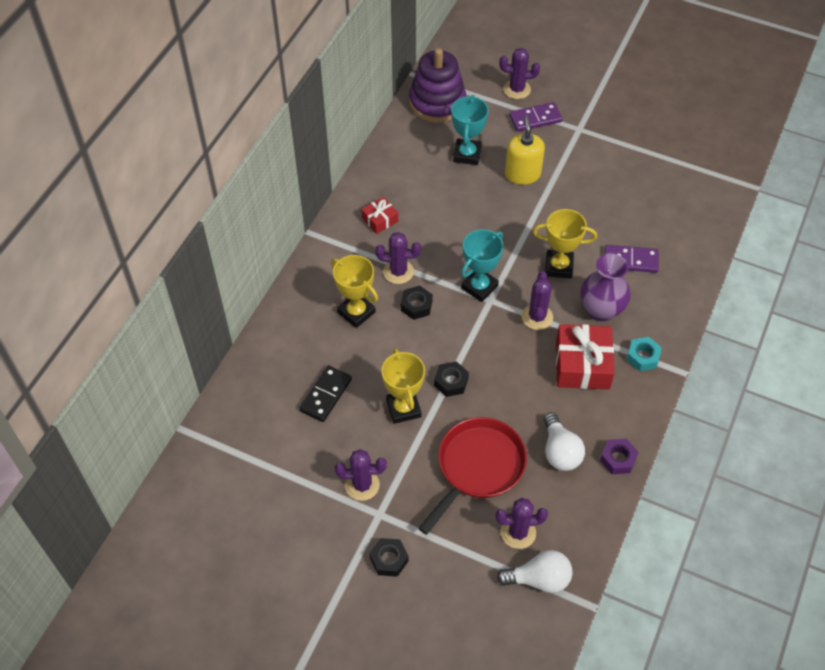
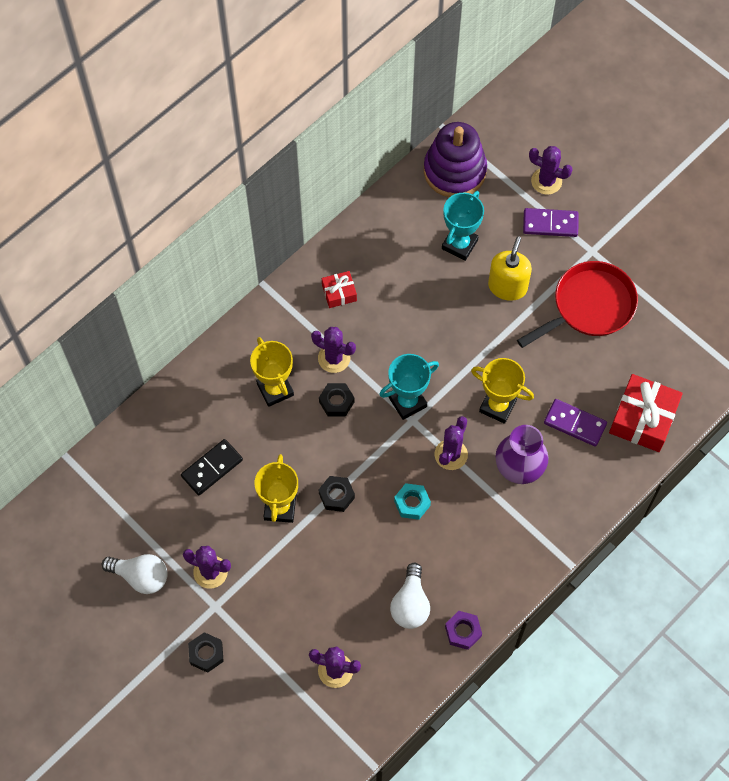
camera: 20 degrees right, 10 degrees up
(478, 467) = (325, 592): red pan -> red pan (589, 306)
(539, 579) = (335, 722): white light bulb -> white light bulb (141, 576)
(582, 364) = (473, 521): red gift -> red gift (643, 418)
(643, 357) = (537, 534): turquoise nut -> turquoise nut (412, 503)

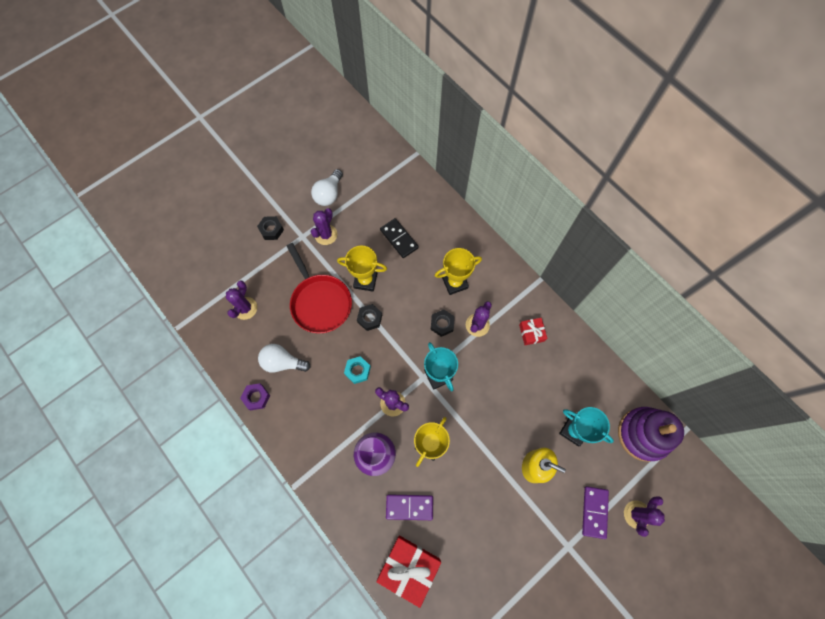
camera: 95 degrees right, 5 degrees up
(574, 424) = (409, 507): purple domino -> purple domino turned 60 degrees clockwise
(589, 306) = (515, 536): red pan -> red pan (320, 302)

